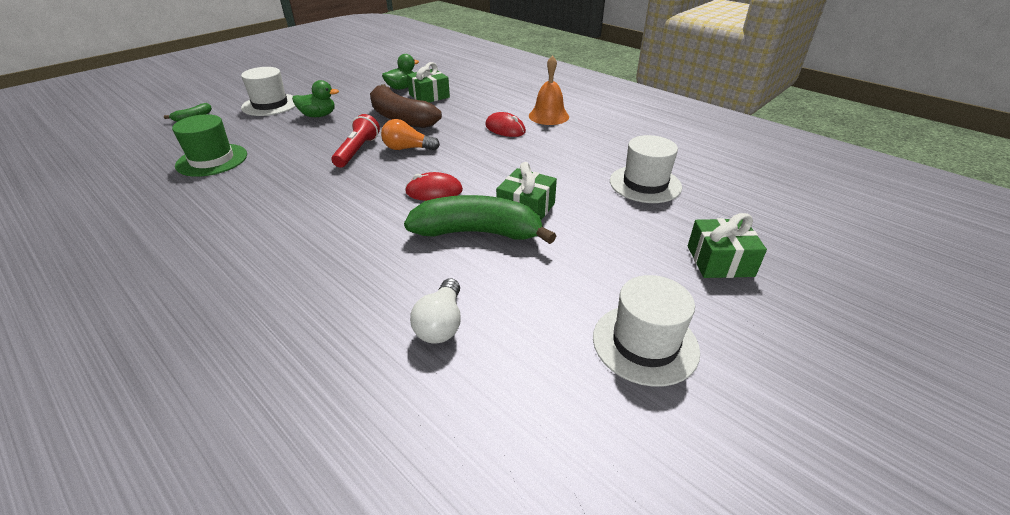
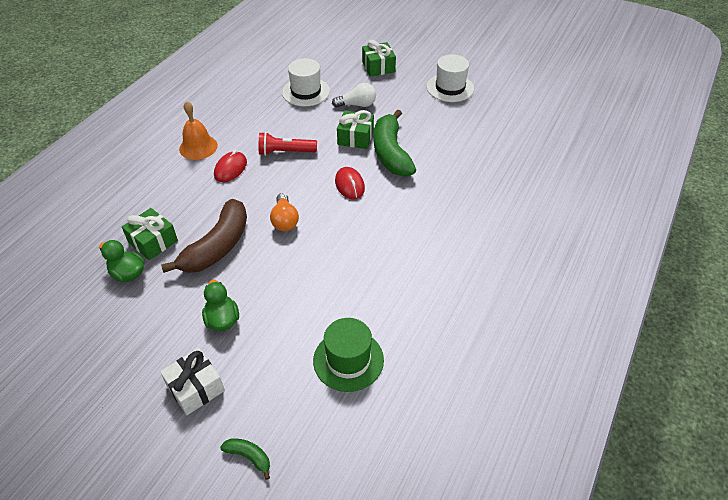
camera: 105 degrees left, 10 degrees up
(270, 105) = (195, 388): white hat -> white gift
(357, 151) = (298, 253): red flashlight -> red flashlight (285, 152)
(441, 324) = (473, 149): white light bulb -> white light bulb (357, 105)

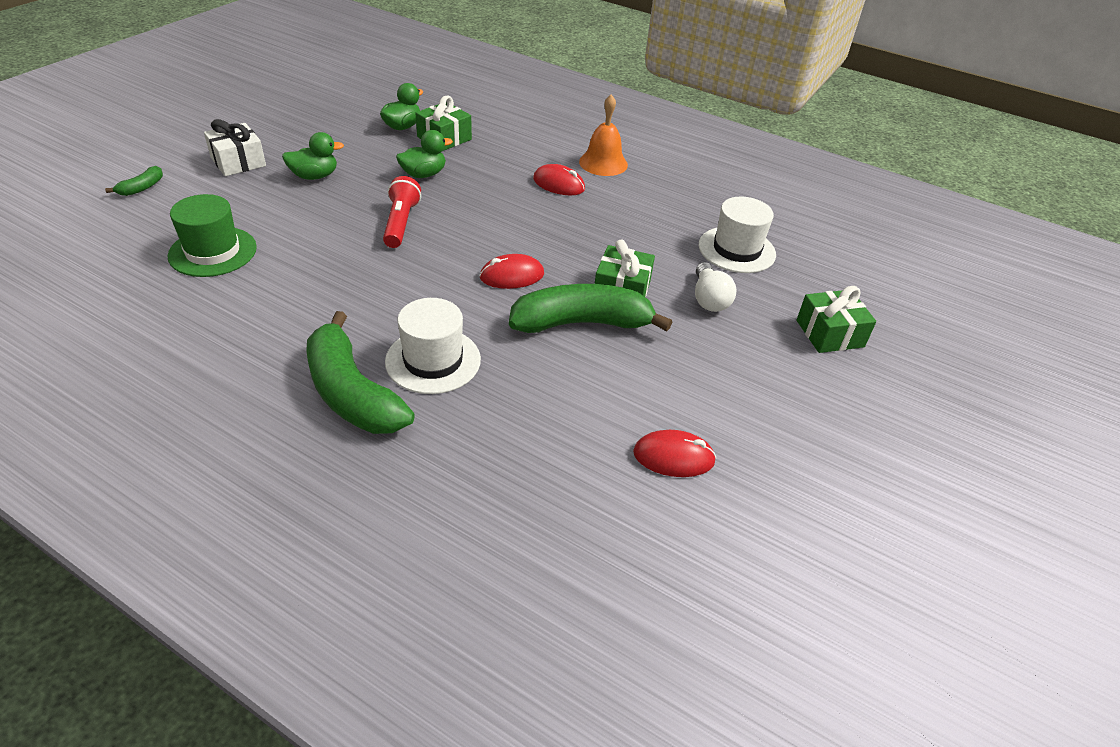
camera: 90 degrees right, 5 degrees down
(217, 246) = (423, 174): brown banana -> green duck
(285, 152) = (589, 225): red flashlight -> red flashlight (401, 223)
(285, 220) = (454, 219): orange light bulb -> none
(450, 88) = (781, 424): white hat -> white hat (433, 360)
(479, 243) = (352, 393): none -> green banana
(483, 121) = (673, 457): none -> red mouse

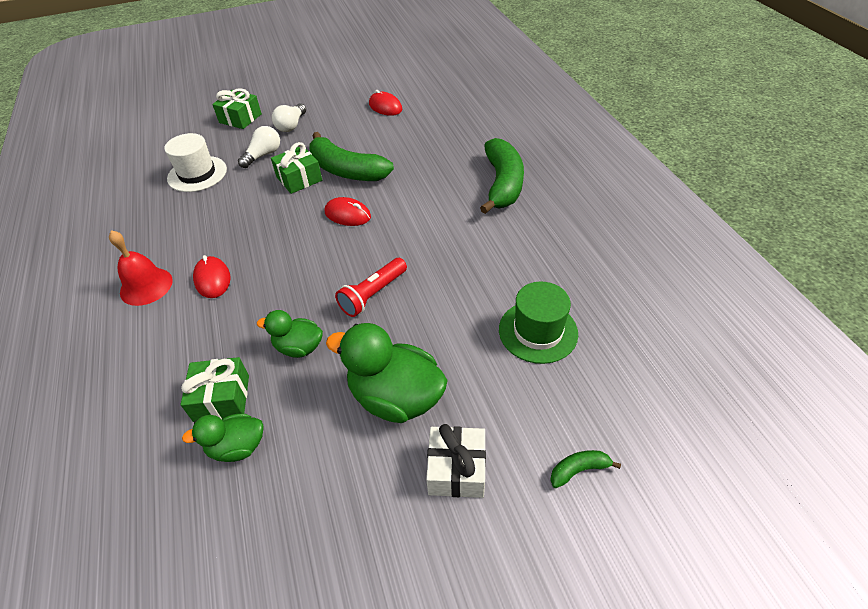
camera: 135 degrees left, 5 degrees up
(314, 176) = (395, 397): green duck -> green duck, size x1.75
(433, 360) = (446, 183): white hat -> none
(603, 163) = (146, 286): orange bell -> red bell
(749, 354) = (291, 125): none -> white light bulb

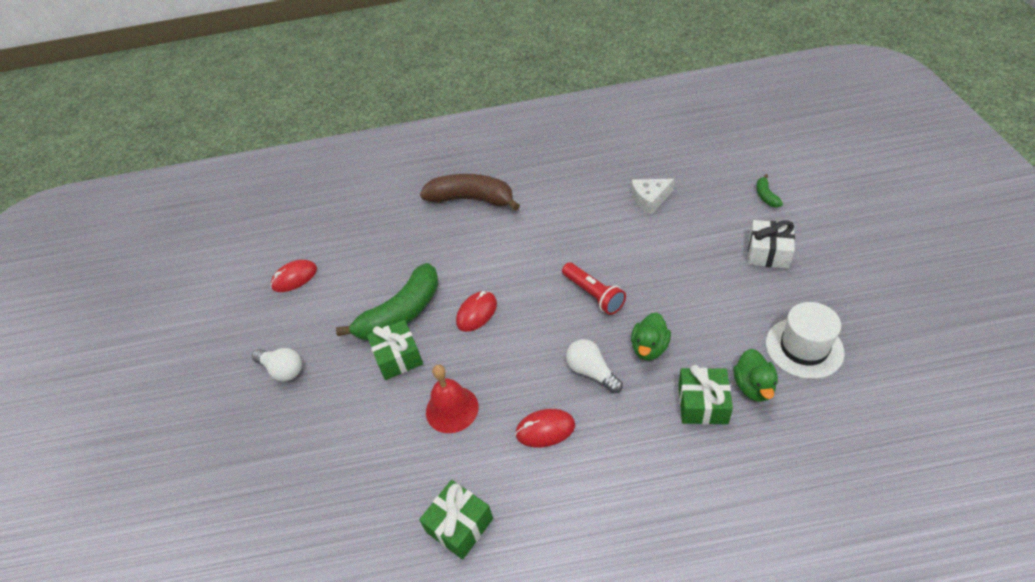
camera: 75 degrees left, 0 degrees up
(146, 286) = (541, 499): red bell -> red bell (452, 409)
(197, 174) = (340, 471): white hat -> white hat (804, 348)
(240, 118) = (231, 431): green gift -> green gift (459, 525)
(263, 155) = (333, 397): white light bulb -> white light bulb (591, 372)
(395, 397) = (706, 283): green duck -> none
(502, 184) = (472, 199): green banana -> brown banana
(538, 331) = (650, 199): green hat -> white cheese

